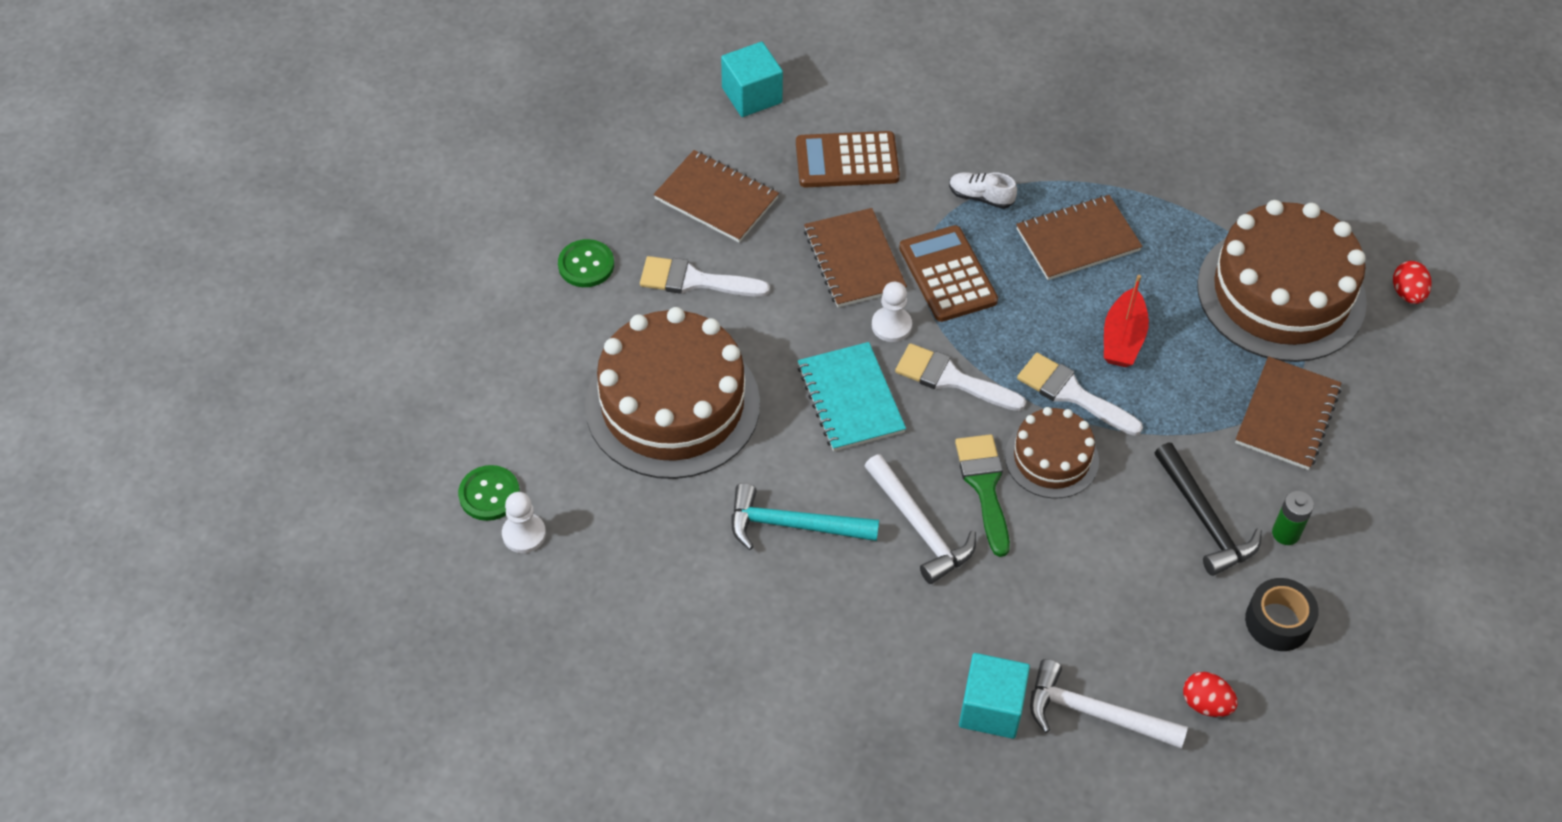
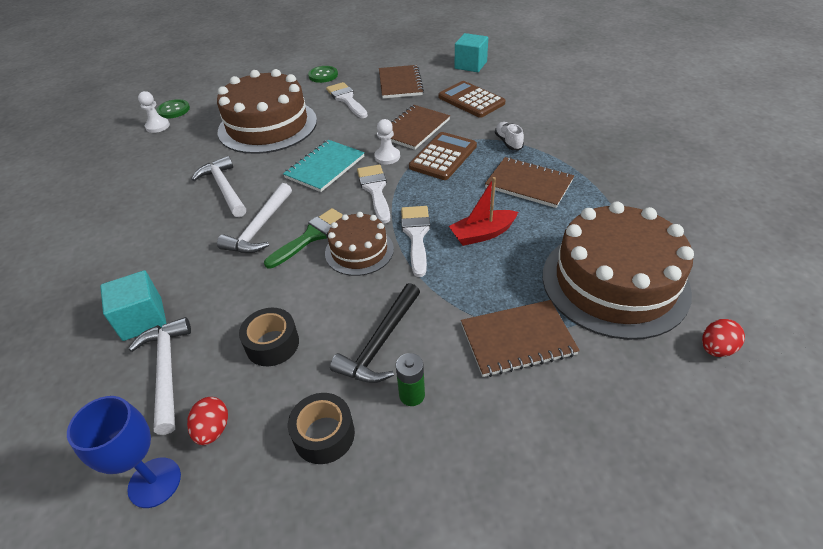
camera: 55 degrees right, 10 degrees down
(793, 525) = (224, 188): turquoise hammer -> white hammer
(1131, 607) = (272, 344): none -> black tape
(1232, 773) = (154, 482): none -> blue goblet

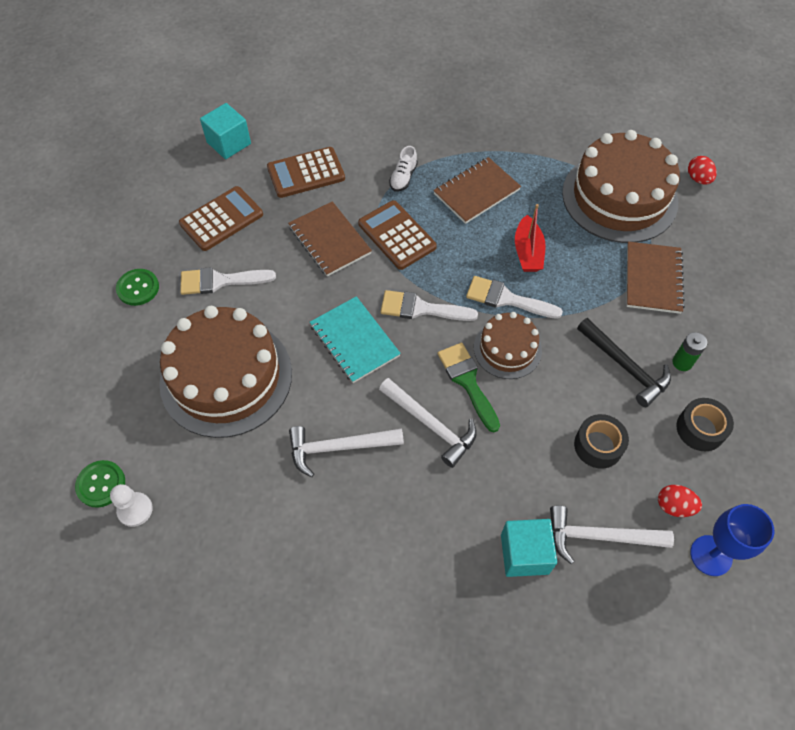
camera: 70 degrees left, 15 degrees up
(387, 157) = (368, 280): white pawn -> none
(400, 83) = (221, 219): brown notebook -> brown calculator
(508, 142) = (403, 177): white shoe -> white shoe turned 75 degrees counterclockwise

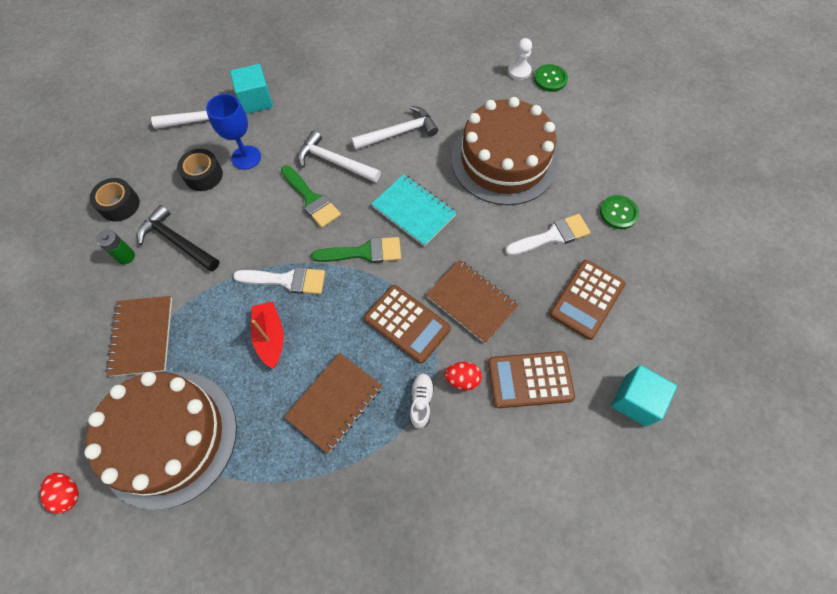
camera: 165 degrees right, 5 degrees up
(306, 173) = (530, 379): brown calculator -> brown calculator turned 150 degrees counterclockwise
(421, 309) = (364, 252): white brush -> green brush
(507, 349) = (281, 233): brown cake -> none
(674, 506) = (149, 148): red egg -> red egg (462, 379)
(711, 555) = (127, 125): blue goblet -> blue goblet (246, 157)

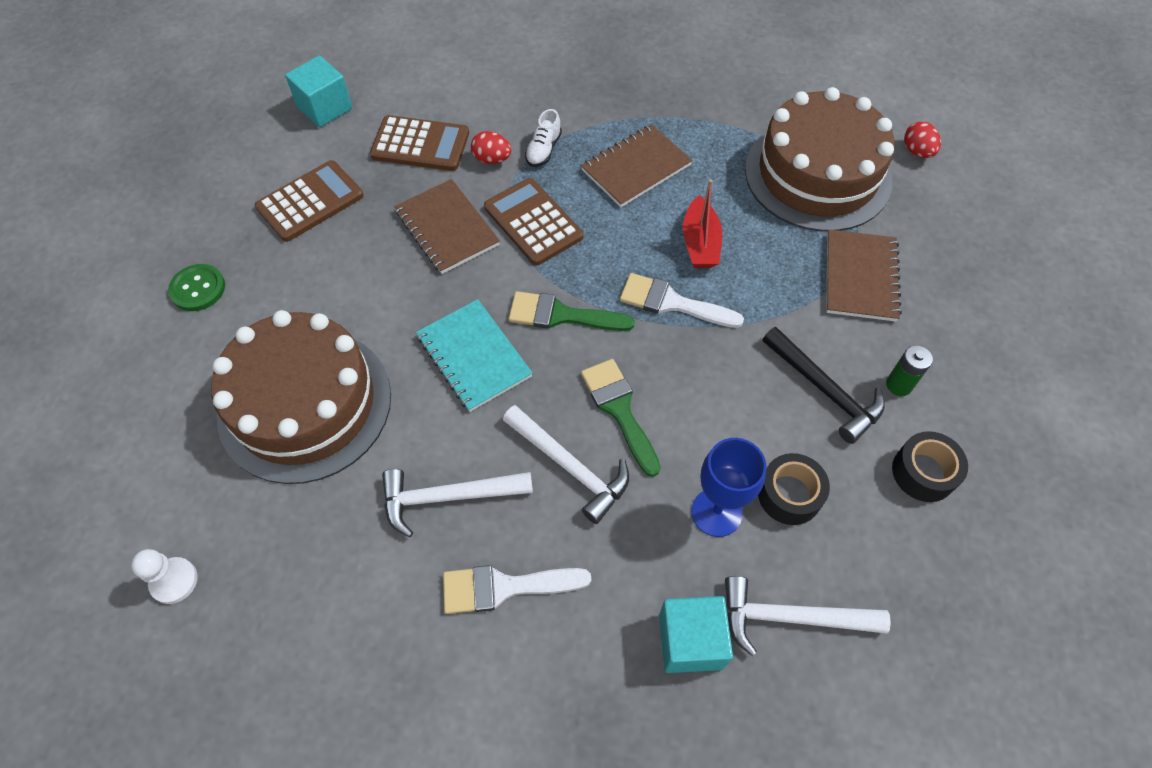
camera: 165 degrees left, 5 degrees down
(550, 79) = (131, 546): green button -> none
(552, 236) = (304, 280): white brush -> white brush (504, 587)

